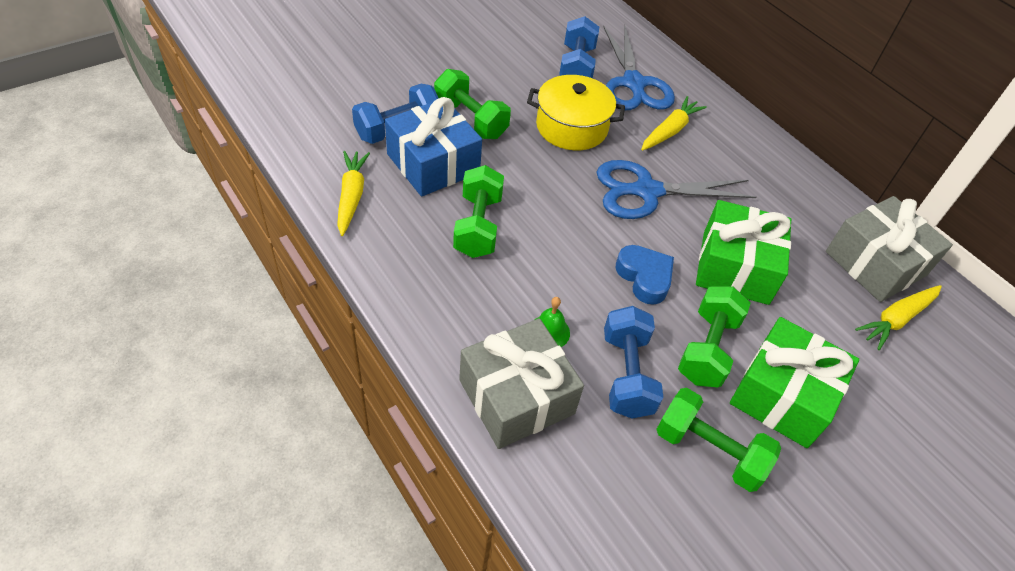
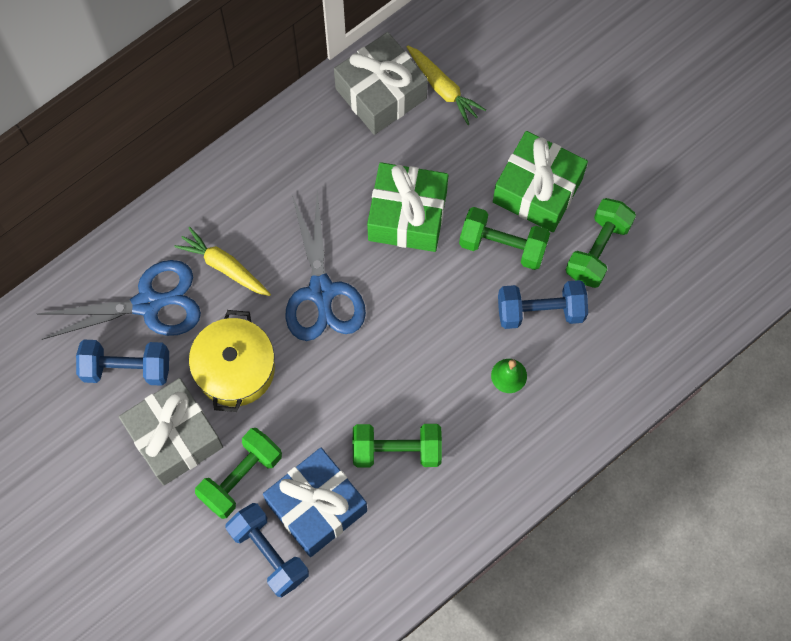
camera: 90 degrees left, 20 degrees up
(351, 196) = (378, 580): yellow carrot -> none
(516, 397) = (578, 397): grey gift -> grey gift (175, 437)
(644, 277) = (434, 295): blue heart -> none

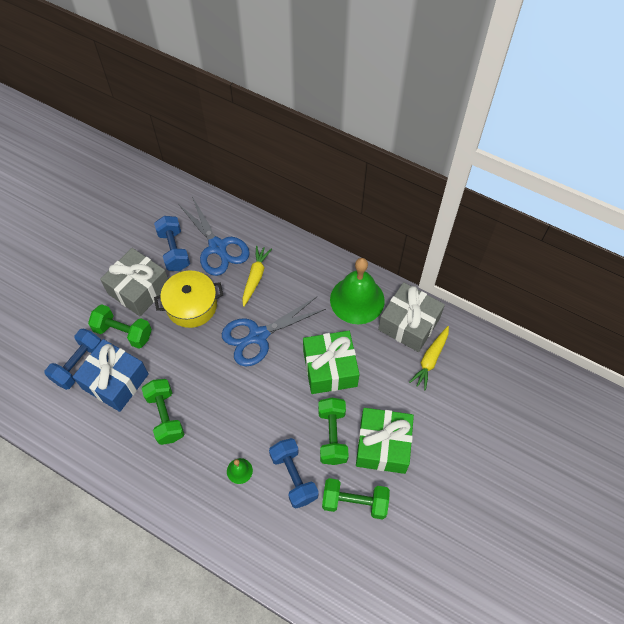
camera: 70 degrees right, 10 degrees down
(317, 144) = (357, 300): none -> green bell

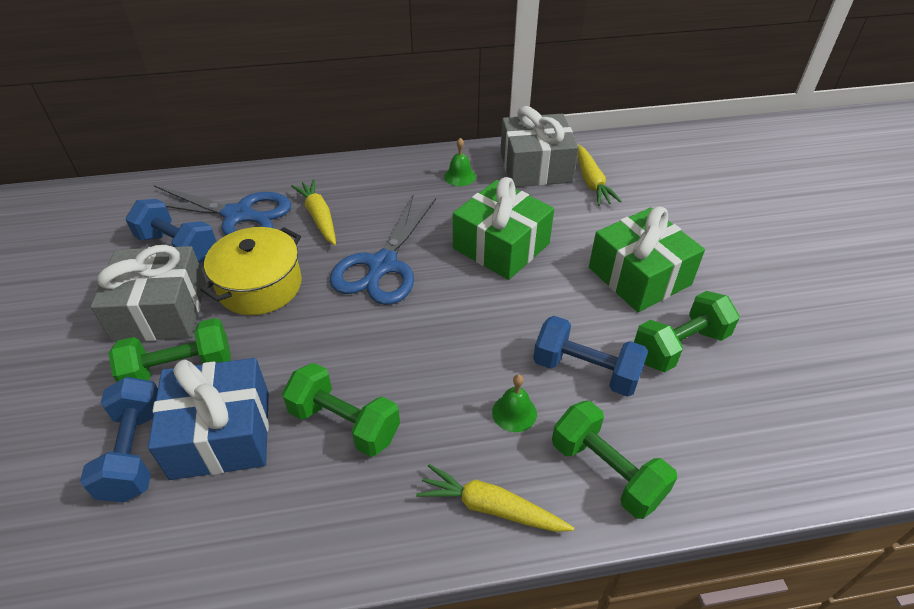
camera: 40 degrees left, 15 degrees down
(187, 506) = (490, 507): none -> yellow carrot
(332, 436) = (578, 302): green dumbbell -> green dumbbell (606, 472)
(357, 300) = (460, 176): green bell -> green bell, size x0.42

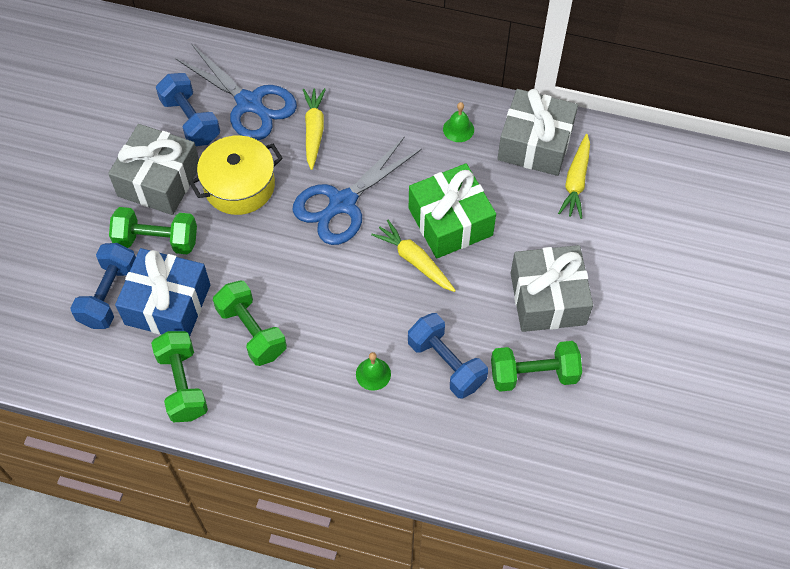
camera: 25 degrees right, 15 degrees up
(490, 507) = (318, 433): yellow carrot -> yellow carrot (414, 260)
(606, 472) = (410, 444): green dumbbell -> green dumbbell (183, 384)
(639, 276) = (547, 298): green gift -> grey gift

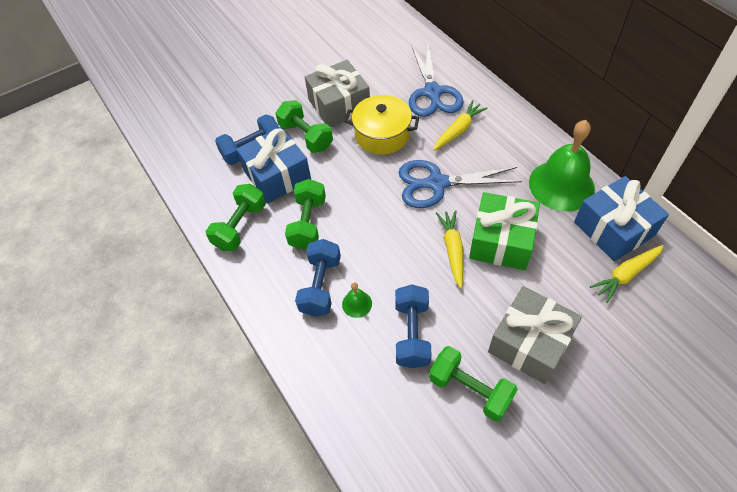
camera: 45 degrees right, 5 degrees down
(191, 120) = (388, 83): blue dumbbell -> blue dumbbell (320, 286)
(458, 129) = (561, 185): green bell -> green bell, size x2.37
(535, 144) = (613, 229): grey gift -> blue gift

